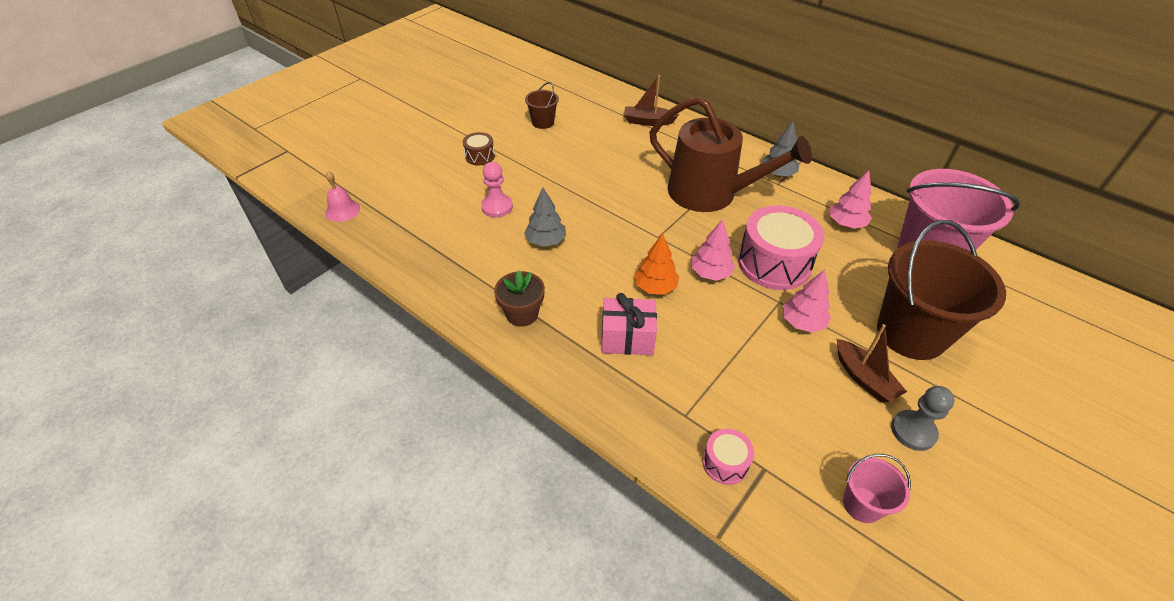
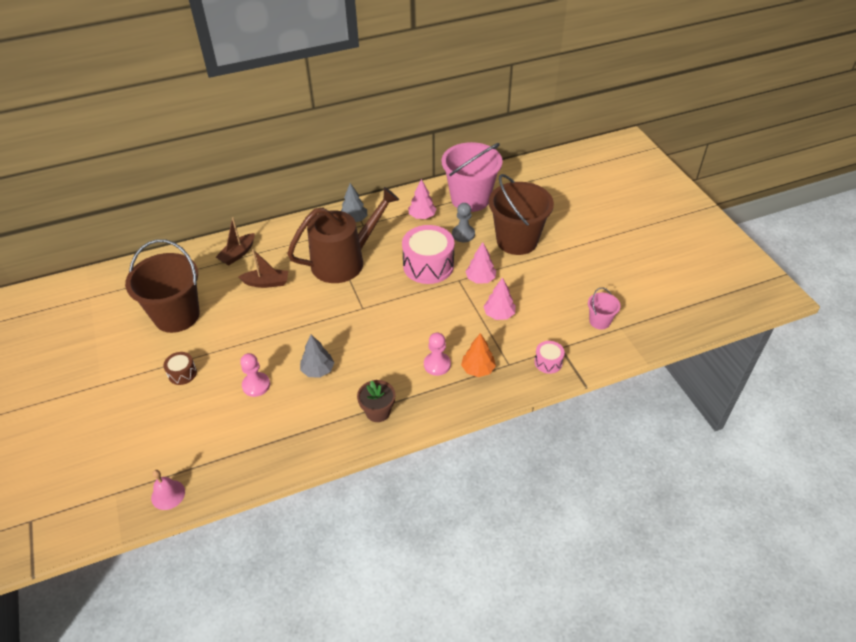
camera: 60 degrees left, 0 degrees up
(543, 122) = (177, 315): brown bucket -> brown bucket, size x2.16
(627, 338) = (437, 364): pink gift -> pink pawn
(655, 287) = (405, 331): orange tree -> orange tree (478, 369)
(710, 273) = (414, 299): pink tree -> pink tree (499, 314)
(864, 378) = (532, 276): brown boat -> brown boat (266, 283)
(913, 431) = (573, 278): grey pawn -> grey pawn (463, 234)

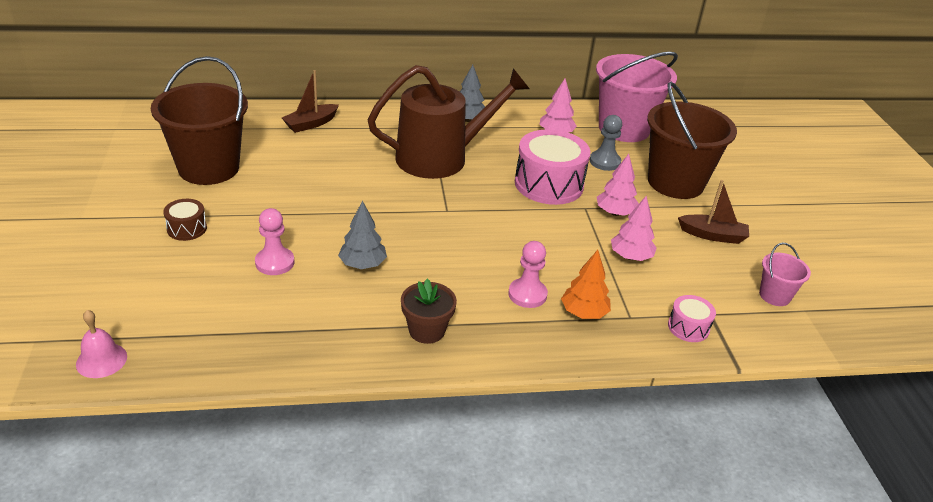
camera: 10 degrees right, 10 degrees down
(266, 283) = (334, 159): brown boat -> brown boat (712, 235)

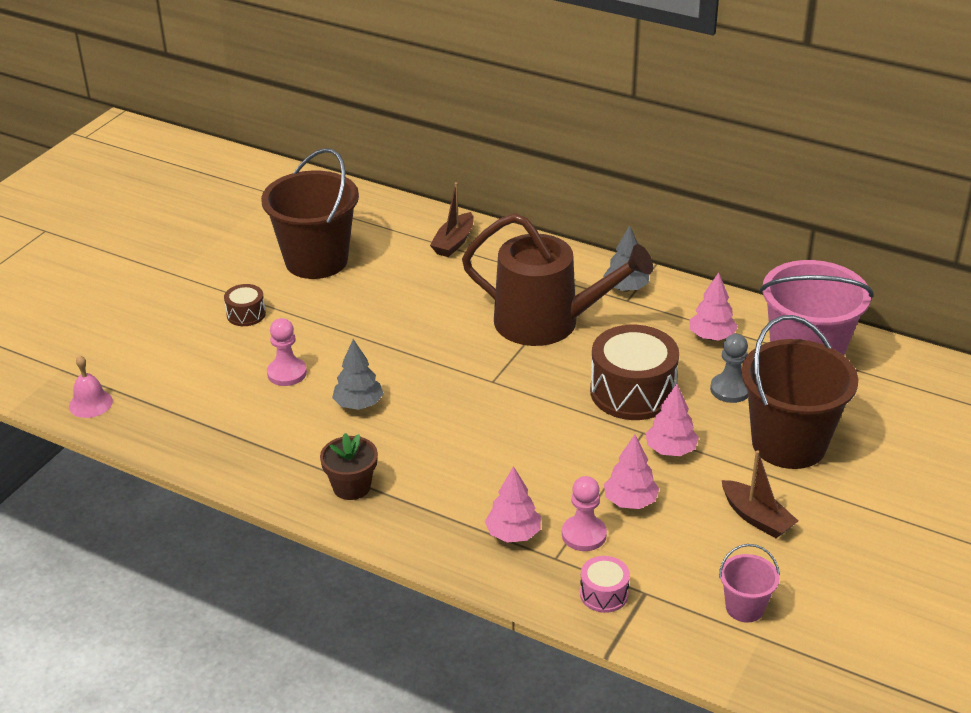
camera: 40 degrees right, 0 degrees up
(311, 124) = (454, 242): brown boat -> brown boat turned 60 degrees counterclockwise
(527, 294) = (478, 494): pink pawn -> pink pawn (584, 535)
(549, 184) = (632, 392): pink drum -> brown drum
(583, 313) = (513, 534): orange tree -> pink tree

